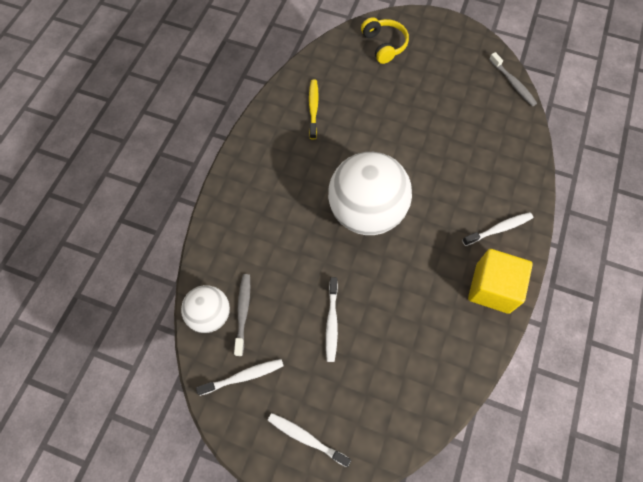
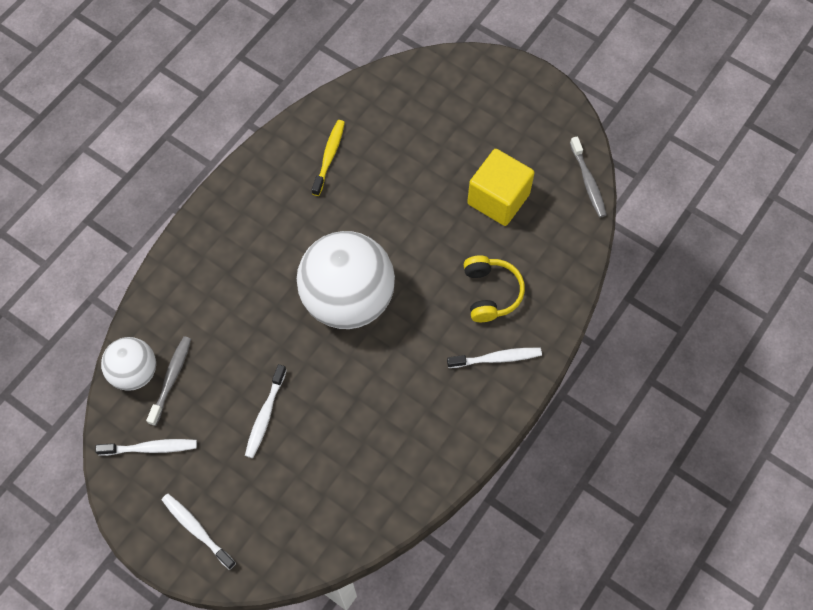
camera: 15 degrees right, 0 degrees up
(384, 45) = (445, 93): yellow headphones -> yellow headphones (490, 293)
(492, 288) = (461, 424): yellow cube -> yellow cube (498, 199)

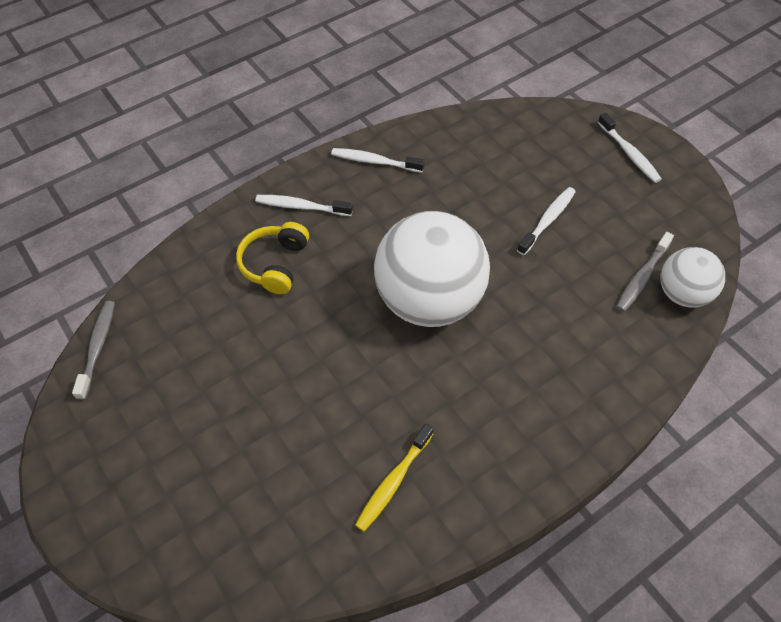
camera: 160 degrees left, 10 degrees down
(151, 448) = (669, 223): white toothbrush -> white toothbrush (374, 161)
(498, 199) = (210, 359): yellow cube -> none

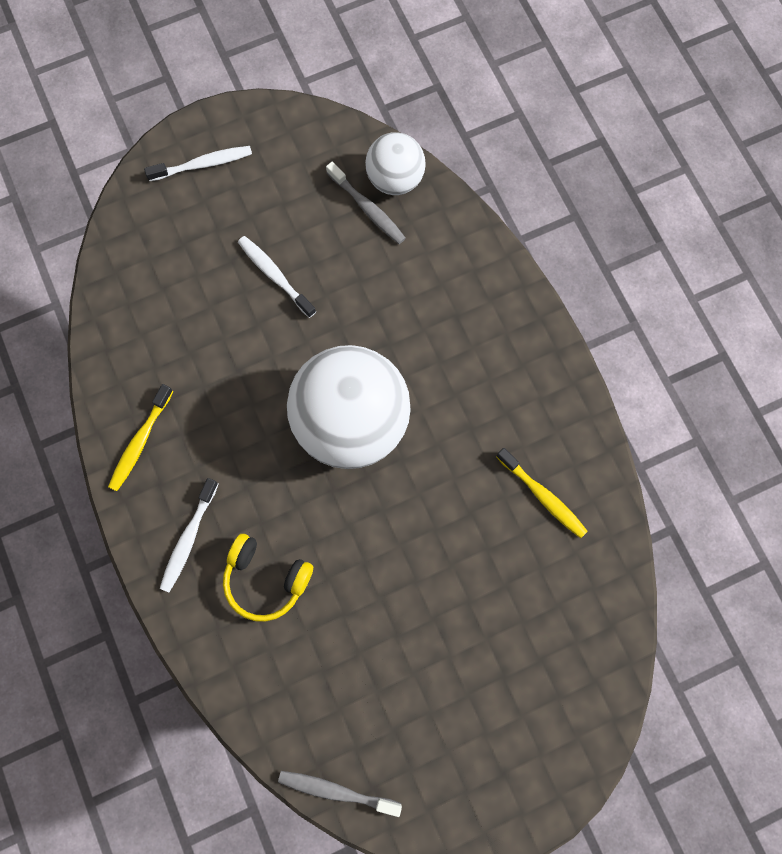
camera: 80 degrees left, 20 degrees up
(374, 161) = (140, 442): white toothbrush -> yellow toothbrush

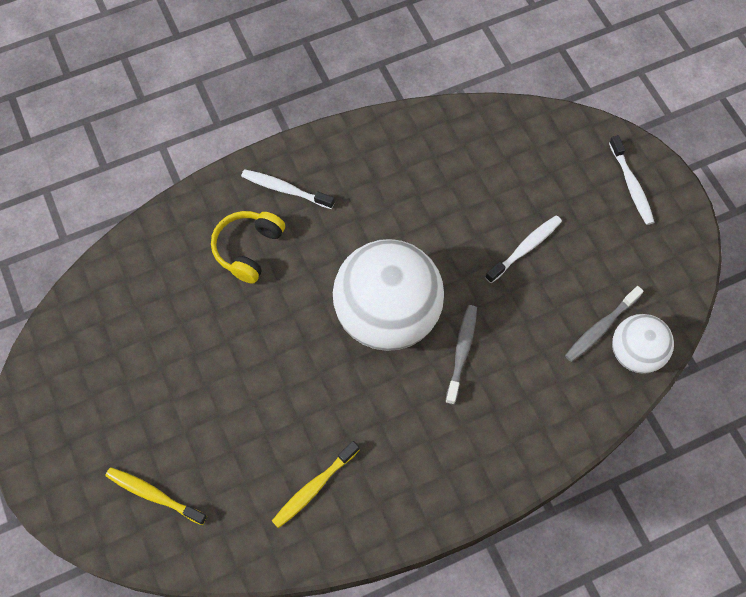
camera: 90 degrees right, 10 degrees down
(140, 442) = (368, 150): yellow toothbrush -> yellow toothbrush (154, 495)
(336, 791) = (71, 306): grey toothbrush -> grey toothbrush (461, 352)

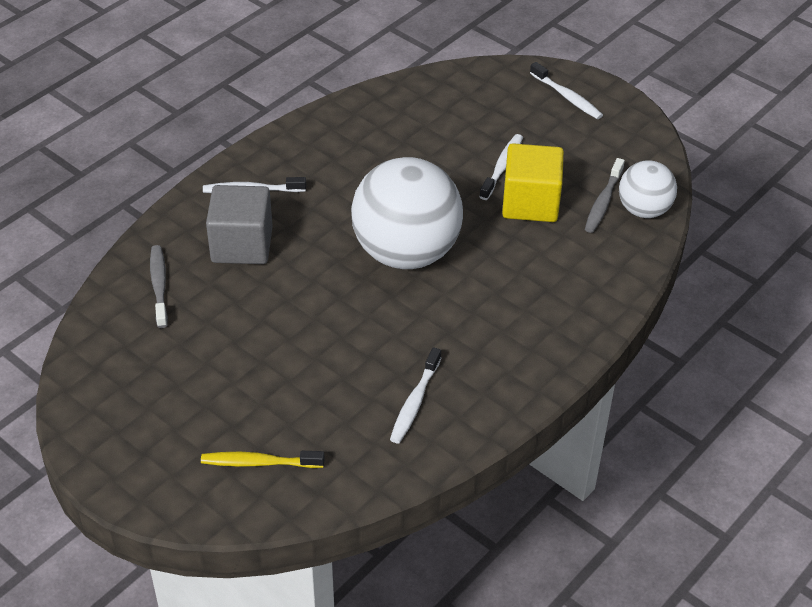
camera: 25 degrees left, 20 degrees down
(248, 249) = (242, 245): yellow headphones -> grey cube
(314, 487) = (415, 402): yellow toothbrush -> white toothbrush
(461, 352) = (491, 257): grey toothbrush -> grey toothbrush (159, 285)
(530, 302) = (530, 203): none -> yellow cube

